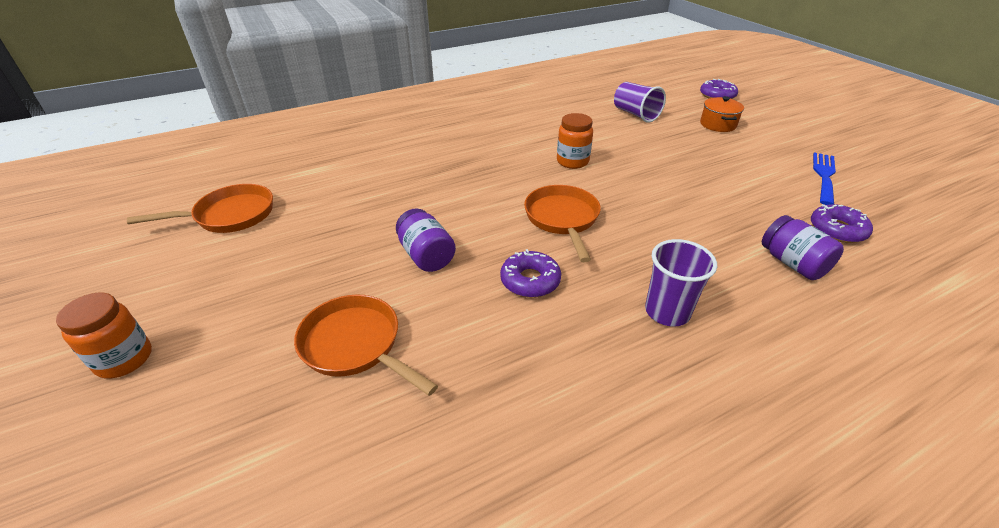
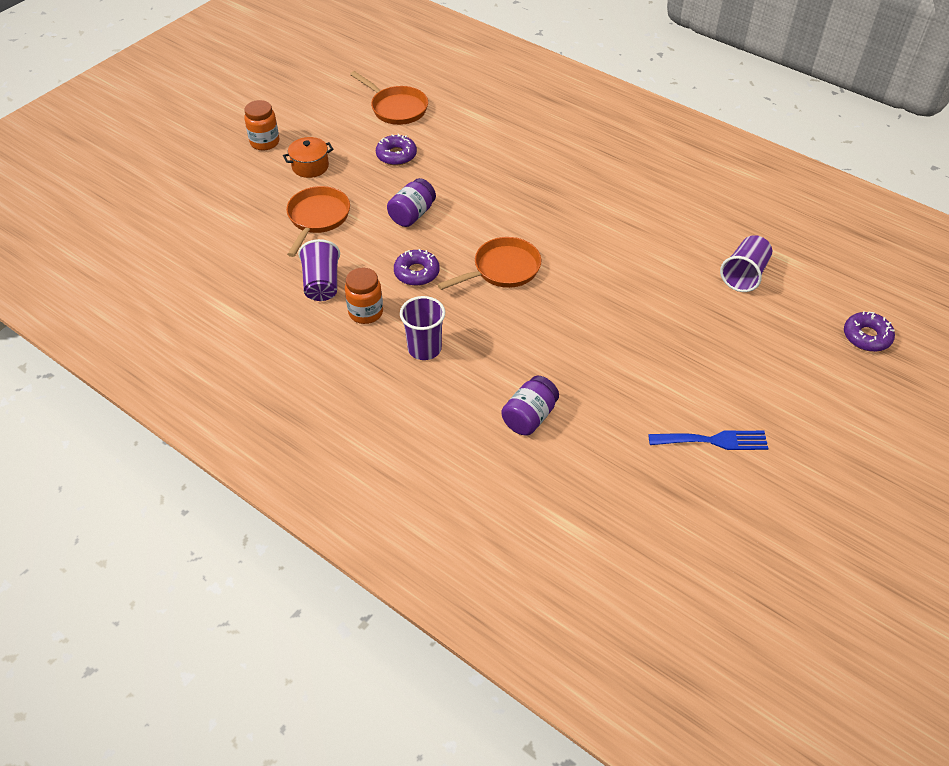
camera: 65 degrees right, 10 degrees up
(497, 380) = (322, 284): none -> purple cup
(572, 161) = (600, 252): orange jar -> orange jar (365, 312)
(718, 124) = (775, 345): orange pot -> orange pot (310, 166)
(837, 230) = (605, 448): purple donut -> purple donut (396, 155)

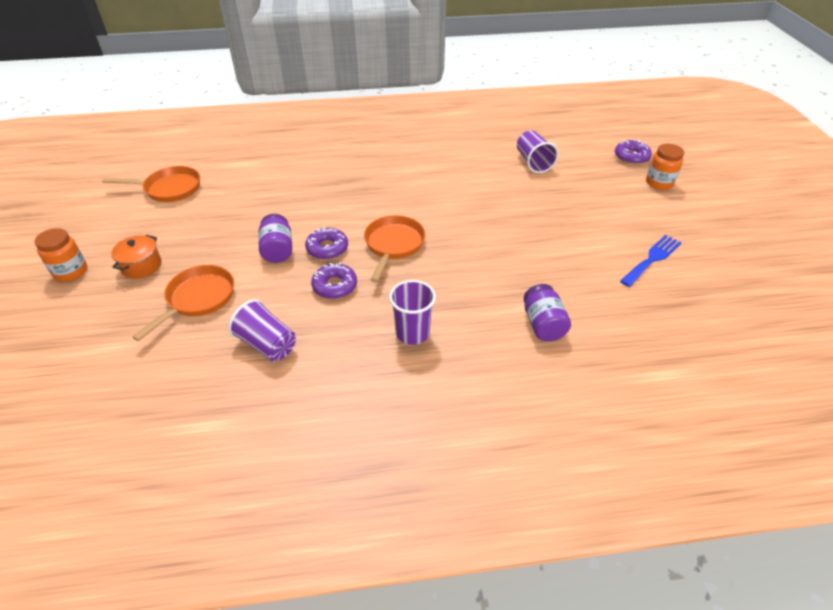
camera: 45 degrees left, 5 degrees down
(317, 218) = (198, 299): orange pan -> orange pan turned 60 degrees clockwise
(365, 312) = (333, 340): orange jar -> orange jar (659, 183)
(396, 155) = (211, 218): purple donut -> purple donut (327, 248)

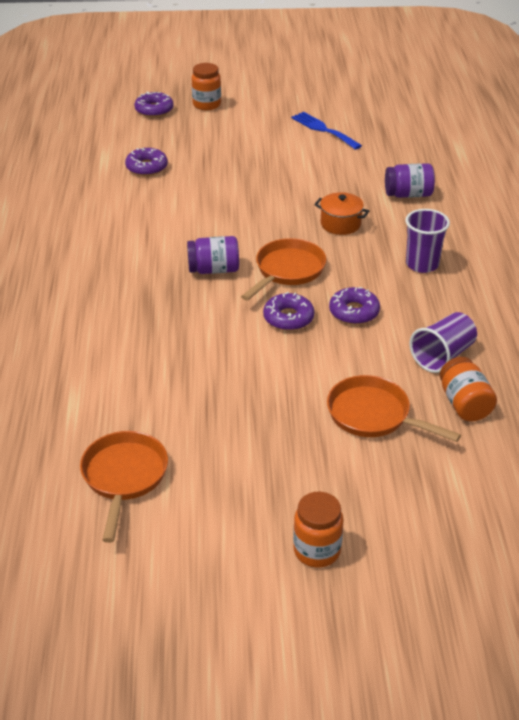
camera: 85 degrees left, 5 degrees down
(141, 266) = (309, 477): orange pot -> orange pot (340, 224)
(198, 357) = (464, 404): none -> orange jar
(277, 250) = (287, 356): purple jar -> purple jar (214, 270)
(393, 245) = (287, 270): orange pan -> orange pan turned 105 degrees clockwise
(533, 162) = (147, 167): purple cup -> purple donut

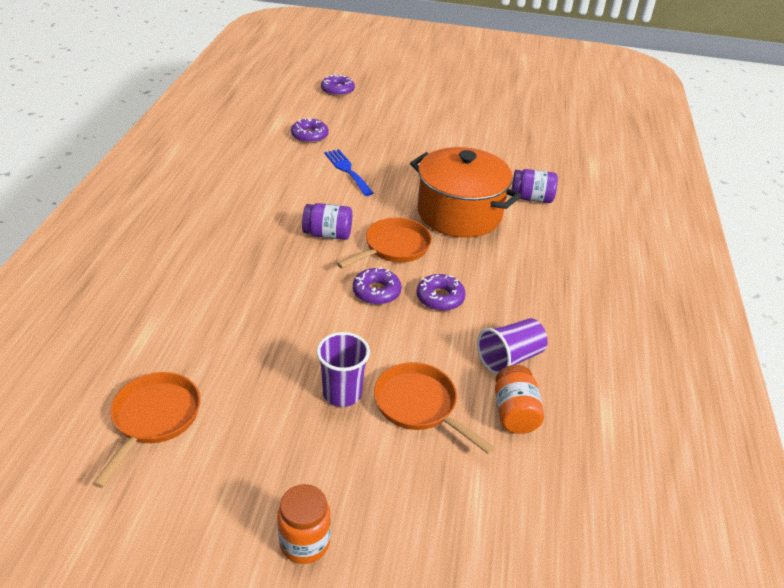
camera: 10 degrees right, 0 degrees up
(206, 104) = (383, 93): orange jar -> none
(323, 130) = (476, 129): blue fork -> blue fork (347, 170)
(340, 224) = (459, 214): orange pot -> orange pot, size x2.26
(422, 264) = (521, 264): purple cup -> purple cup (342, 393)

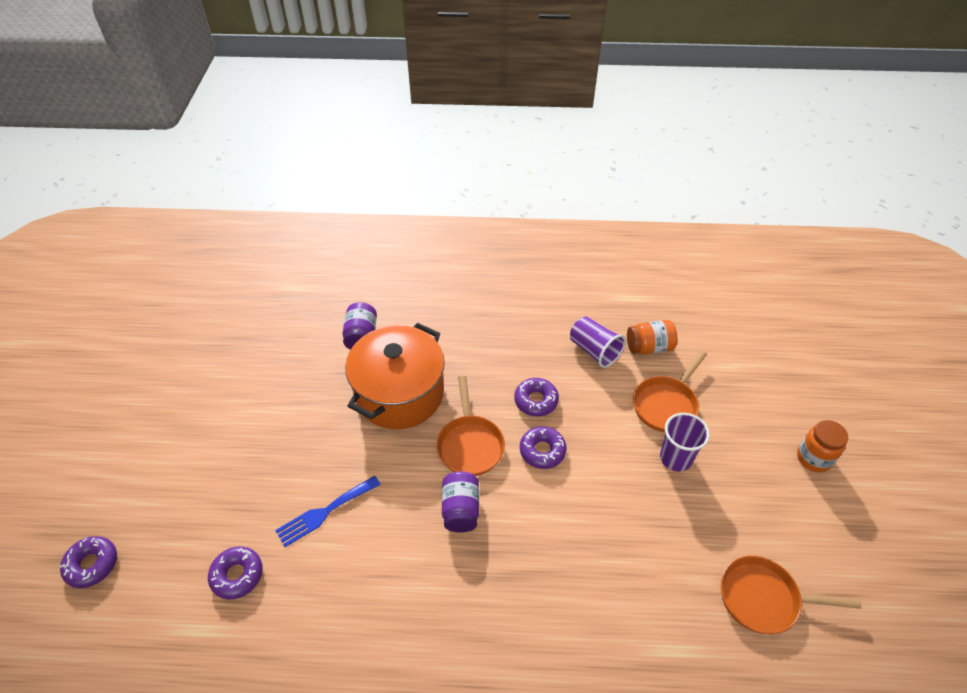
camera: 95 degrees left, 10 degrees up
(394, 247) = (470, 445): orange pan -> orange pan turned 135 degrees counterclockwise

